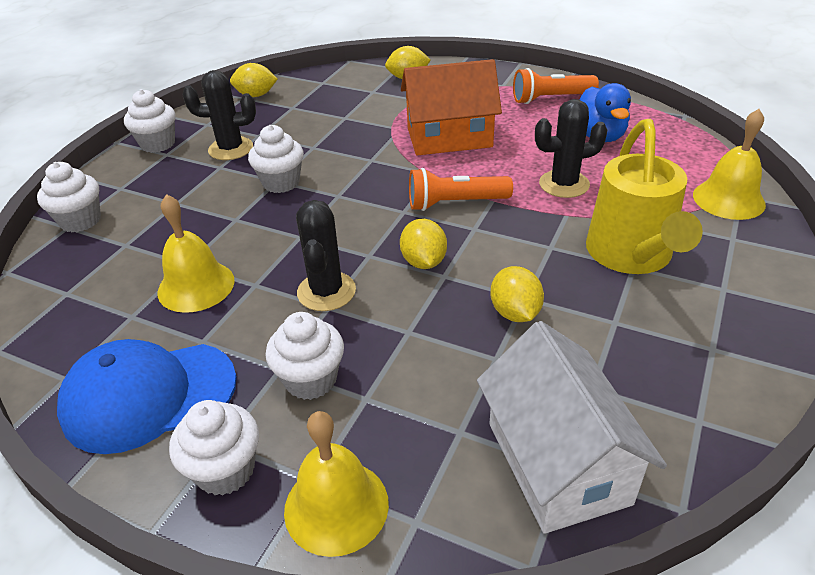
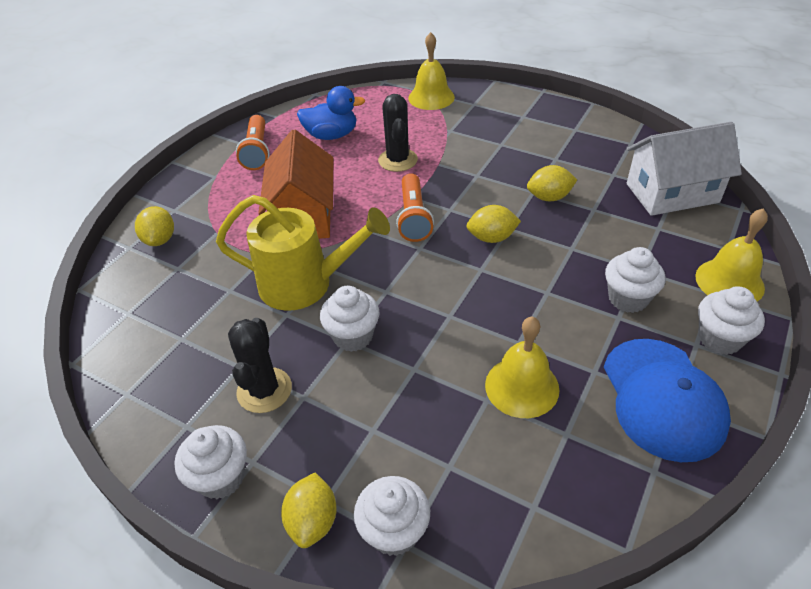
camera: 85 degrees left, 5 degrees up
(256, 95) = (128, 379): yellow lemon -> yellow lemon (313, 521)
(326, 291) = (528, 294): black cactus -> none
(632, 256) = (490, 143): yellow watering can -> yellow watering can (306, 284)

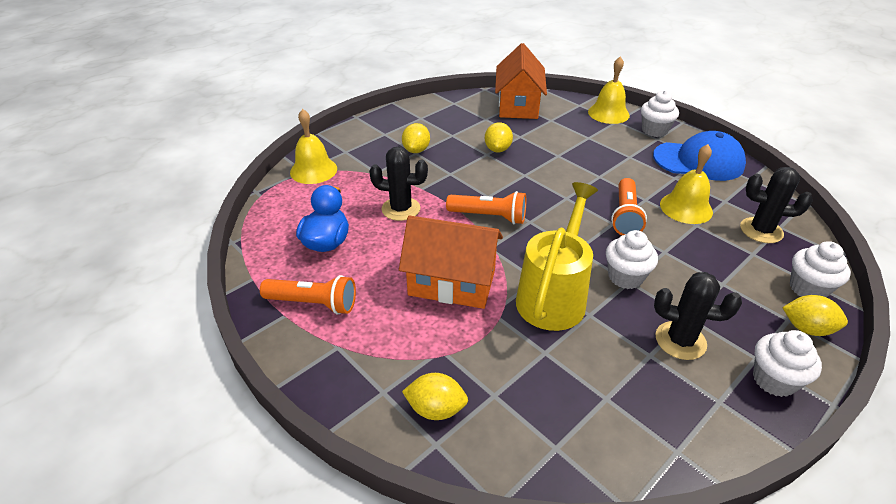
camera: 75 degrees left, 5 degrees down
(470, 325) = (625, 216): none -> orange flashlight
(492, 238) = (533, 184): yellow lemon -> yellow lemon (416, 150)
(510, 479) = (761, 230): none -> black cactus
(628, 298) = (614, 149): white cupcake -> none
(672, 193) = (518, 105): white house -> orange house

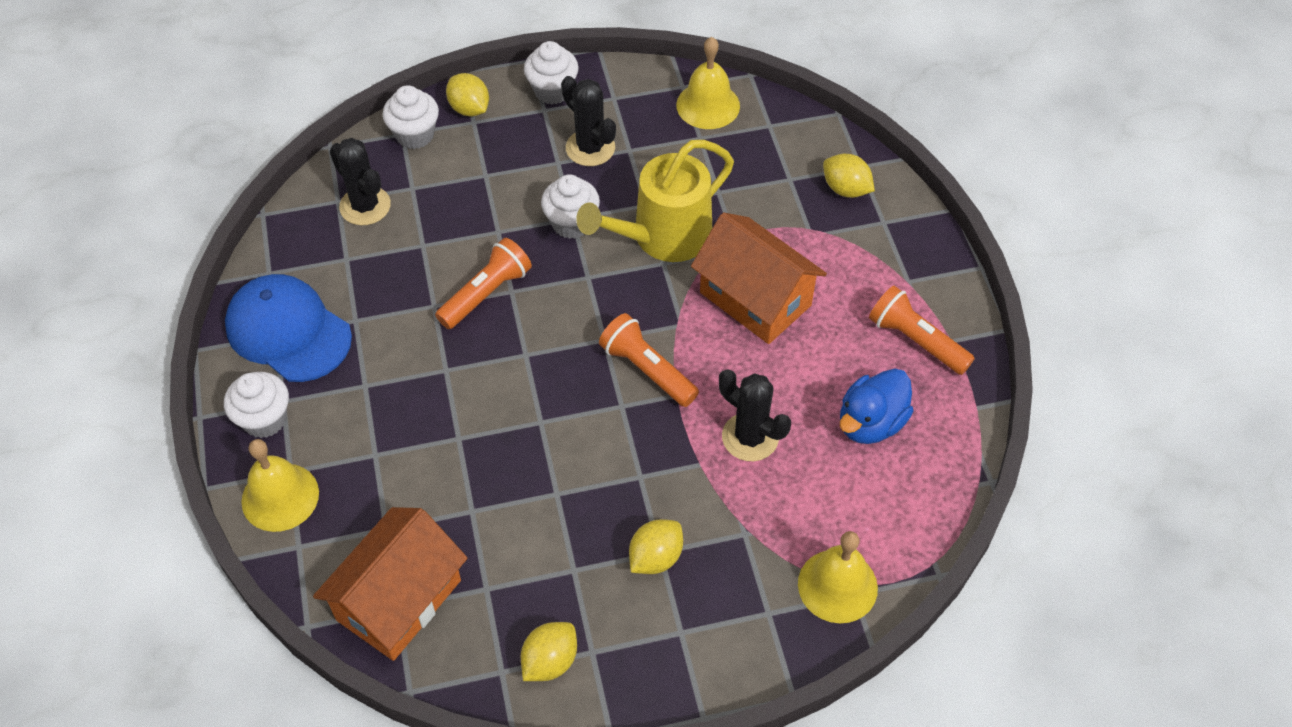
camera: 150 degrees left, 15 degrees up
(497, 149) = (532, 495): yellow lemon -> yellow lemon (550, 661)
(686, 208) = (403, 271): yellow bell -> yellow bell (708, 105)

